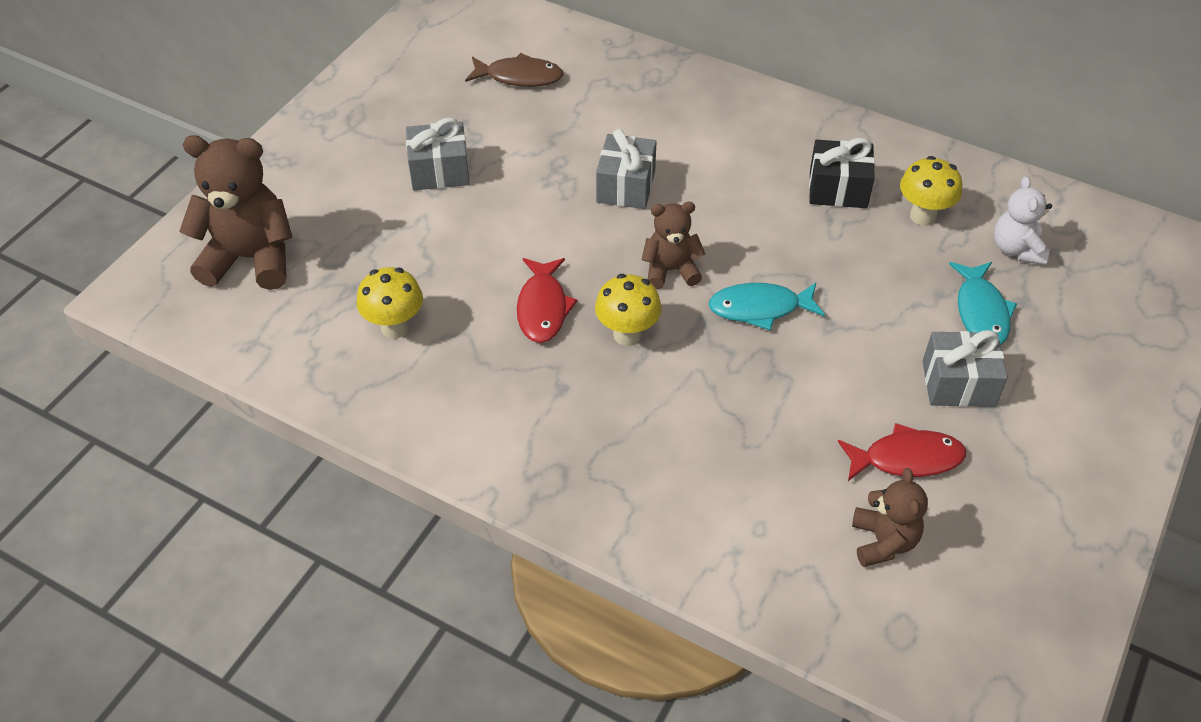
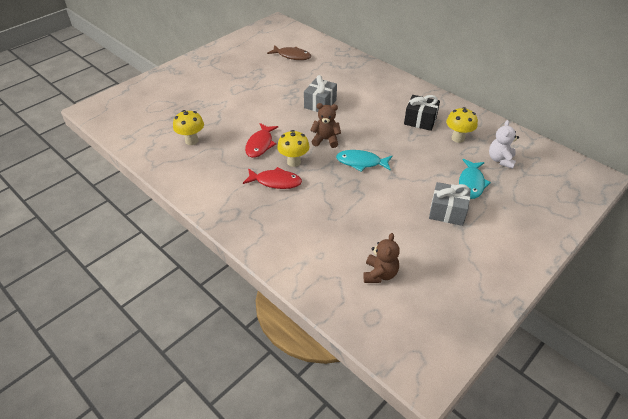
camera: 15 degrees right, 5 degrees down
(250, 258) = (144, 104): brown teddy bear -> none
(439, 171) = (240, 85): grey gift -> none
(906, 458) = (407, 239): red fish -> red fish (275, 182)

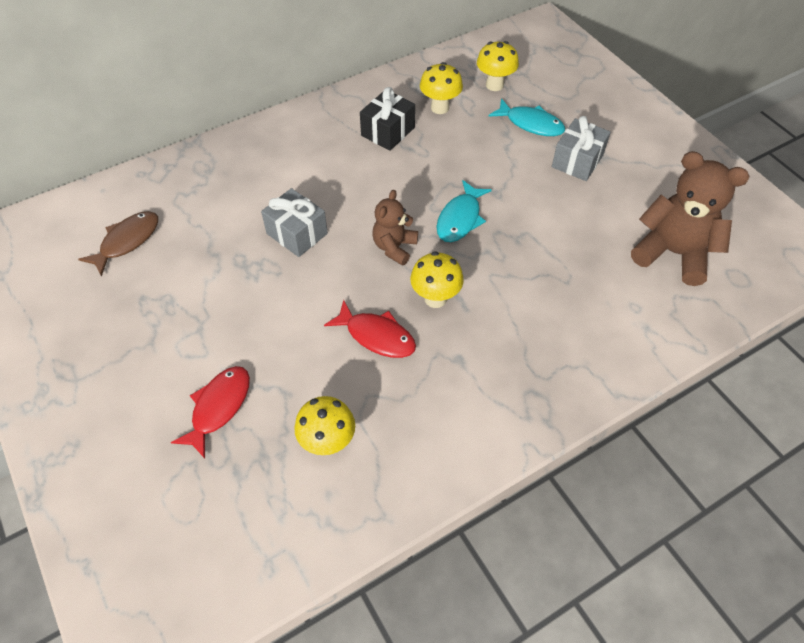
camera: 75 degrees left, 10 degrees up
(275, 182) = (476, 331): red fish -> red fish (219, 407)
(380, 274) = (673, 253): brown teddy bear -> brown teddy bear, size x1.74
(500, 160) = (494, 85): white teddy bear -> yellow mushroom

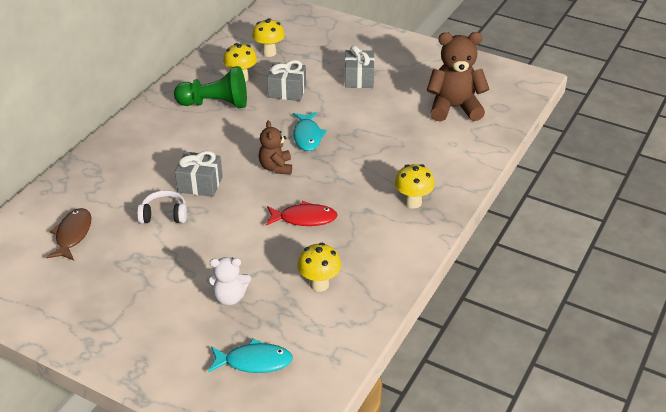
camera: 30 degrees left, 15 degrees down
(219, 407) = (229, 297): red fish -> white teddy bear
(232, 258) = (164, 215): none -> white headphones
(388, 132) = (215, 104): black gift -> green pawn
(435, 298) = (326, 185): yellow mushroom -> yellow mushroom (413, 202)
(479, 145) = (287, 91): none -> grey gift
(531, 124) = (312, 67): turquoise fish -> turquoise fish (254, 361)

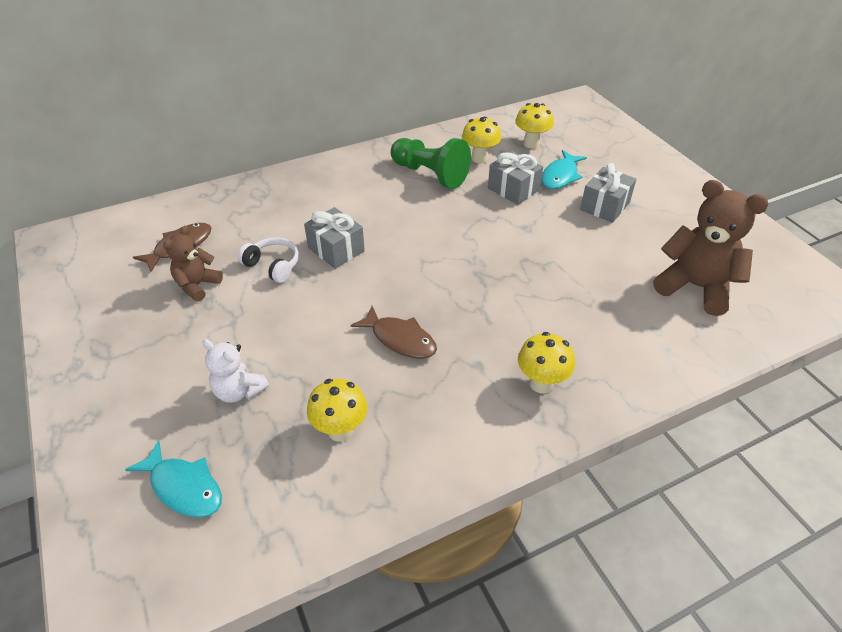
camera: 35 degrees right, 5 degrees up
(276, 167) = (426, 266): brown teddy bear -> brown teddy bear (197, 285)
(304, 218) = (400, 339): red fish -> brown fish
(307, 136) = (490, 246): turquoise fish -> turquoise fish (560, 176)

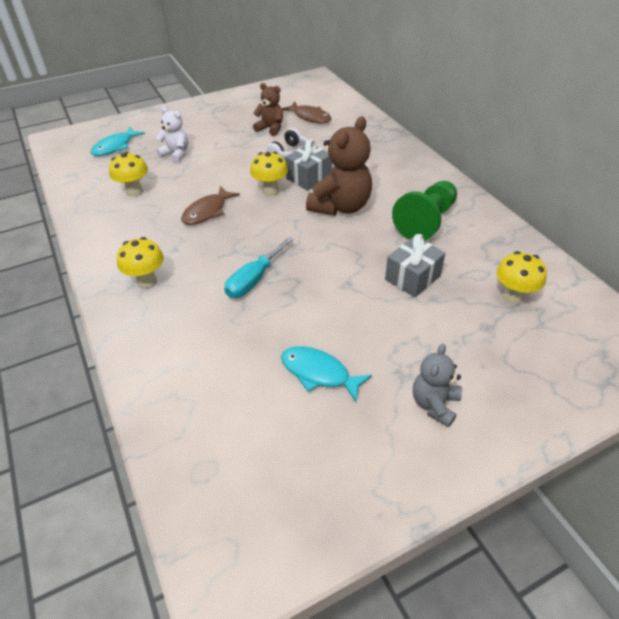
camera: 90 degrees right, 0 degrees up
(239, 391) = (176, 154): white teddy bear -> white teddy bear turned 90 degrees clockwise
(479, 158) = (466, 255): yellow mushroom -> yellow mushroom (270, 191)
(527, 291) = (254, 280): none -> turquoise screwdriver
(560, 176) = (448, 317): turquoise fish -> turquoise fish (319, 373)
(604, 206) = (394, 351): grey gift -> none
(651, 192) = (434, 404): none -> grey teddy bear
(695, 287) = (250, 413): brown teddy bear -> brown teddy bear (340, 206)

